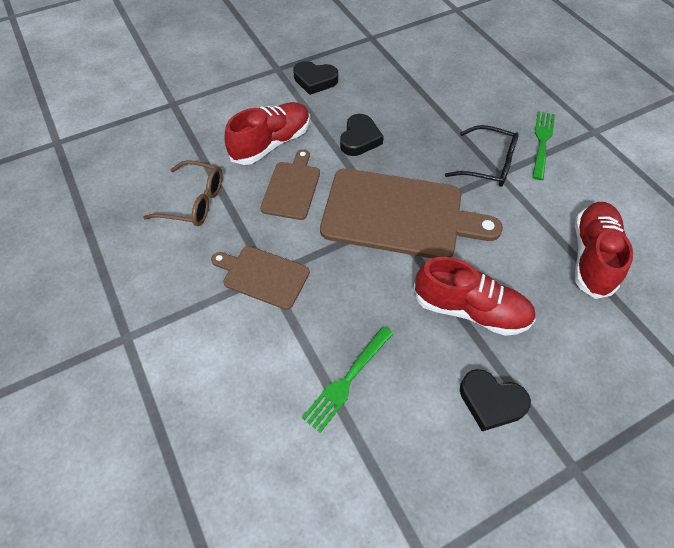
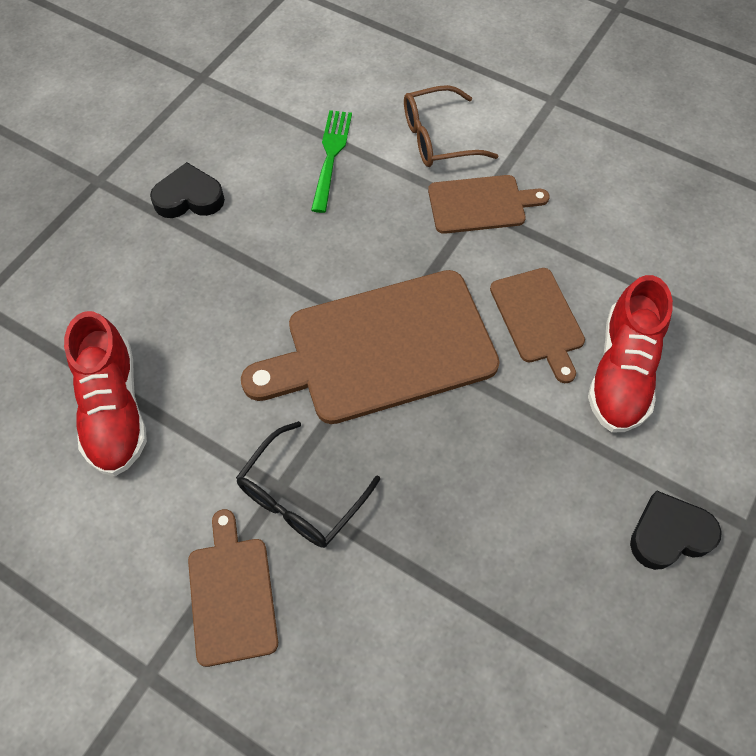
camera: 150 degrees right, 5 degrees up
(194, 202) = (630, 245): brown glasses -> brown glasses (437, 138)
(359, 139) = (511, 446): black heart -> none
(470, 309) = (242, 272): red shoe -> none
(488, 164) = (300, 497): black glasses -> black glasses turned 45 degrees counterclockwise
(542, 142) = (232, 594): green fork -> brown cutting board

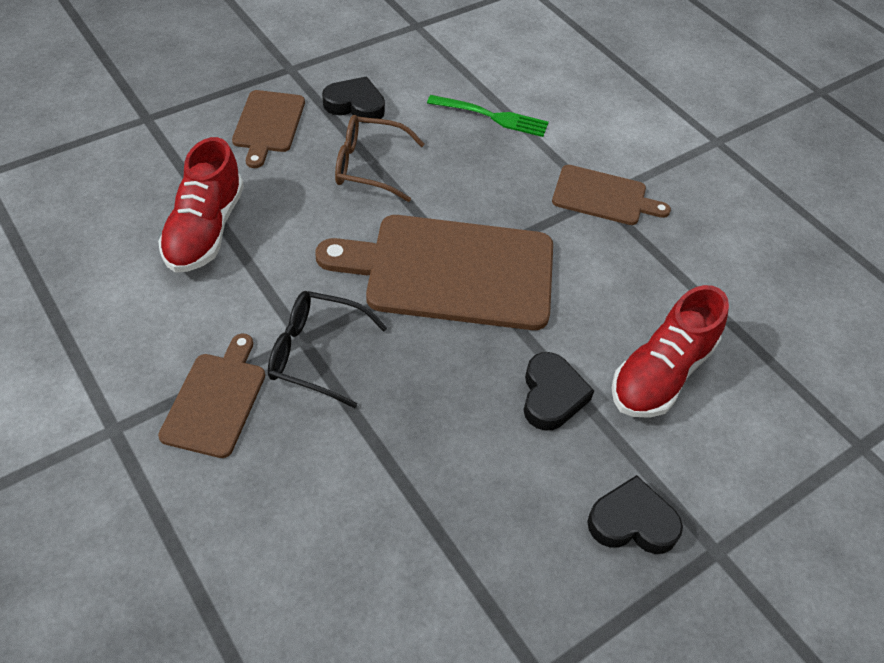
camera: 20 degrees right, 10 degrees down
(300, 497) = (315, 353): black glasses -> black glasses turned 45 degrees clockwise
(331, 157) = (491, 116): green fork -> green fork turned 75 degrees clockwise
(437, 138) = (593, 134): brown glasses -> brown glasses (368, 166)
(538, 319) = (605, 302): brown cutting board -> brown cutting board (268, 124)
(539, 440) = (551, 395): none -> black heart

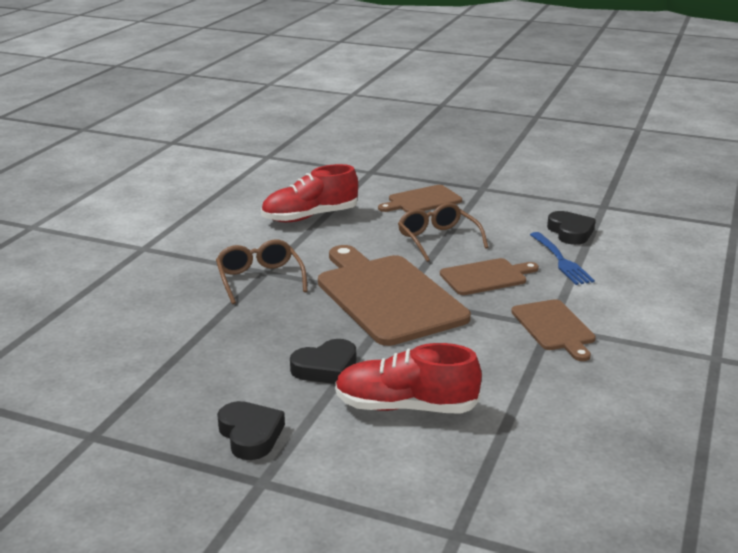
camera: 60 degrees right, 25 degrees down
(216, 400) = (192, 265): brown cutting board -> brown cutting board (486, 277)
(315, 353) = (259, 279): black glasses -> brown glasses
(355, 105) = (486, 216): black heart -> black heart (570, 232)
(491, 116) = (560, 260): green fork -> blue fork

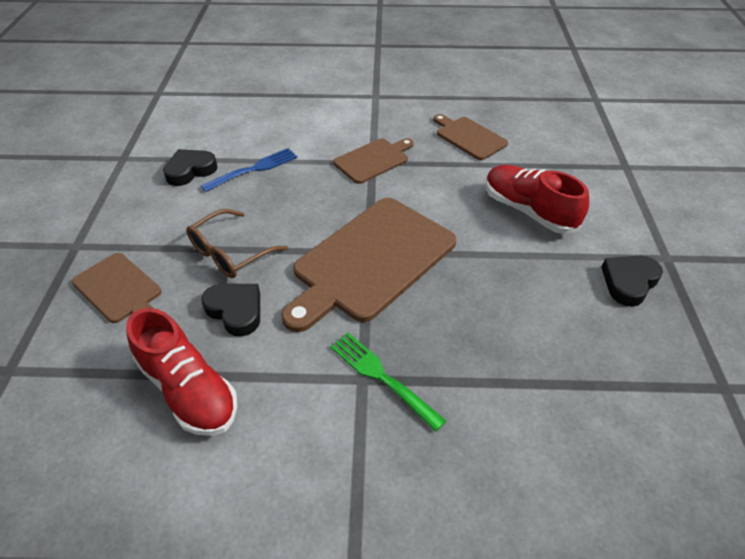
camera: 110 degrees left, 20 degrees up
(259, 279) = (383, 377): brown glasses -> green fork
(325, 368) = (512, 267): black heart -> black heart (236, 310)
(405, 407) = (528, 211): red shoe -> red shoe turned 150 degrees clockwise
(486, 277) = (303, 206): brown cutting board -> brown cutting board (469, 137)

